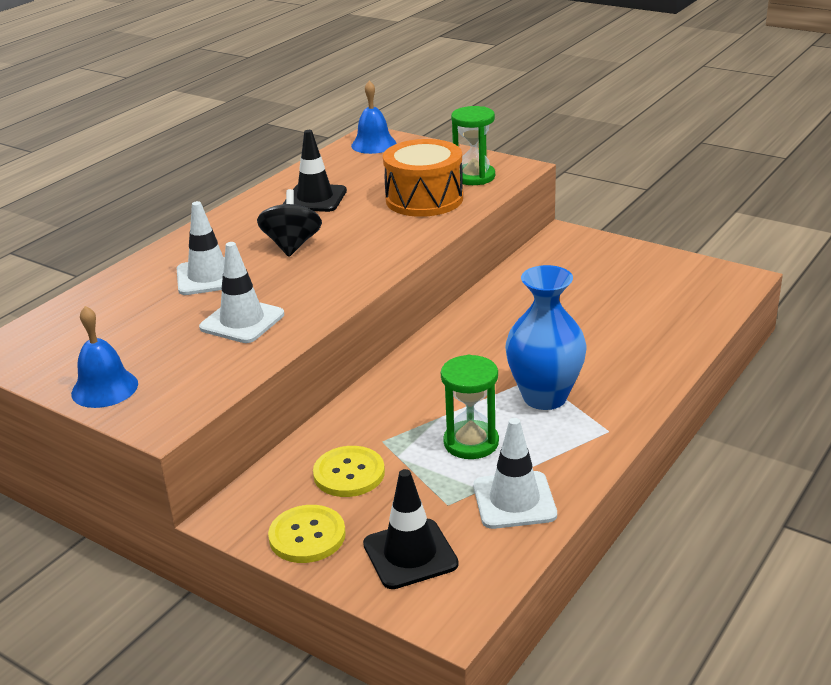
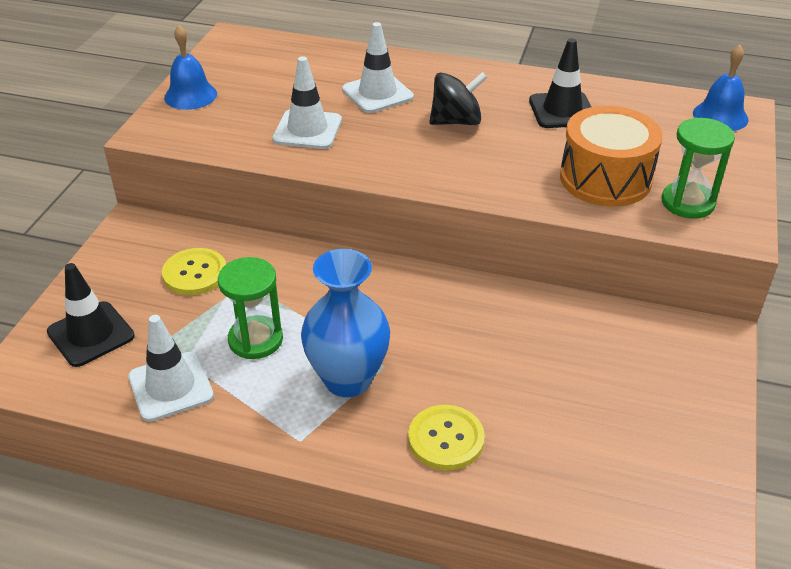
camera: 70 degrees right, 10 degrees up
(307, 536) = (110, 271): yellow button -> yellow button (446, 439)

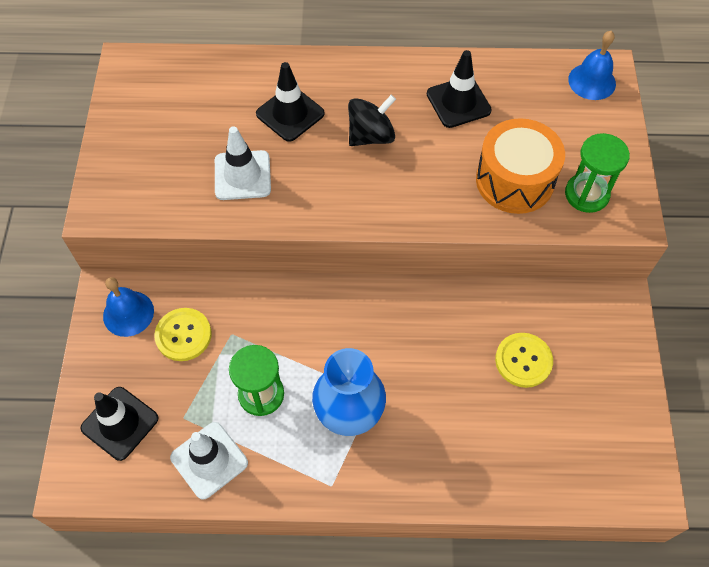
camera: 15 degrees left, 20 degrees up
(190, 95) = (117, 152): blue bell -> blue bell (128, 313)
(377, 93) = (290, 114): white traffic cone -> black traffic cone
(446, 439) = (442, 454): yellow button -> yellow button (523, 361)

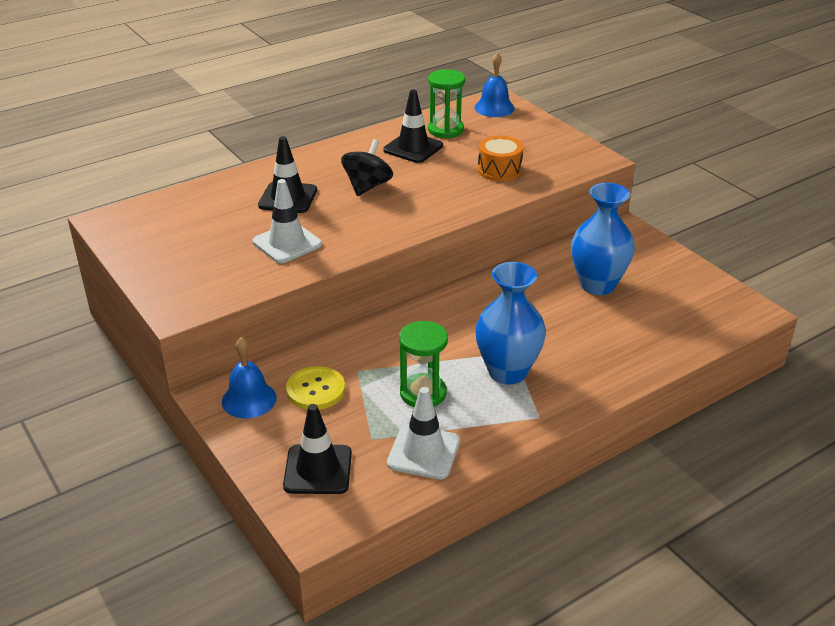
camera: 35 degrees left, 25 degrees down
(514, 180) = (499, 170): orange drum -> orange drum, size x0.64
(523, 361) = (597, 285): yellow button -> blue vase
(586, 194) = (555, 159): green hourglass -> green hourglass (445, 130)

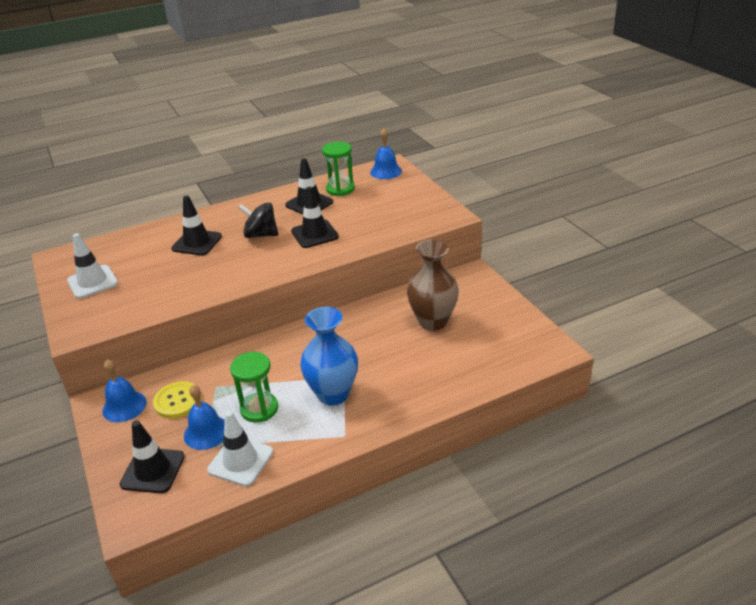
camera: 10 degrees right, 0 degrees up
(287, 243) = (180, 280): white traffic cone -> white traffic cone (92, 282)
(367, 186) = (261, 235): black spinning top -> black spinning top turned 105 degrees counterclockwise
(367, 423) = (206, 432): none -> blue bell
(436, 184) = (314, 234): none -> black traffic cone
(499, 170) = (369, 224): orange drum -> none
(597, 285) = (433, 321): blue vase -> brown vase

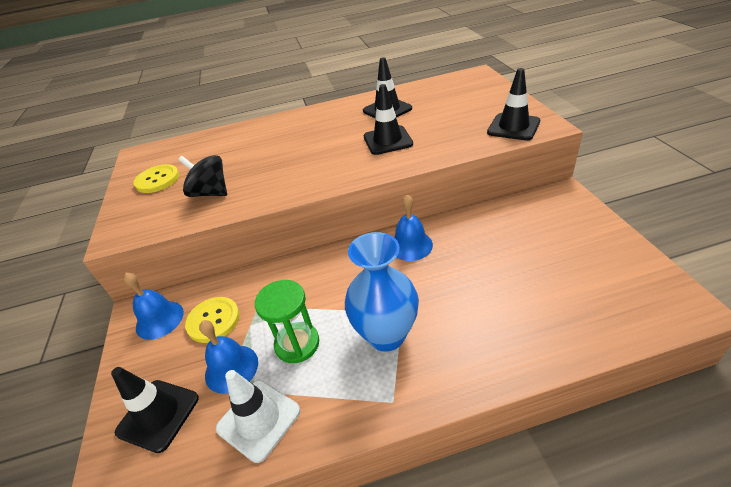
camera: 15 degrees right, 5 degrees up
(92, 282) = (157, 180): white traffic cone -> yellow button
(197, 243) = (267, 145): black traffic cone -> black traffic cone (513, 127)
(261, 235) = (332, 139): black spinning top -> black spinning top (210, 193)
(340, 189) = (421, 96): green hourglass -> none
(386, 171) = (470, 80): blue bell -> blue bell (410, 245)
(433, 321) = (515, 249): brown vase -> none

